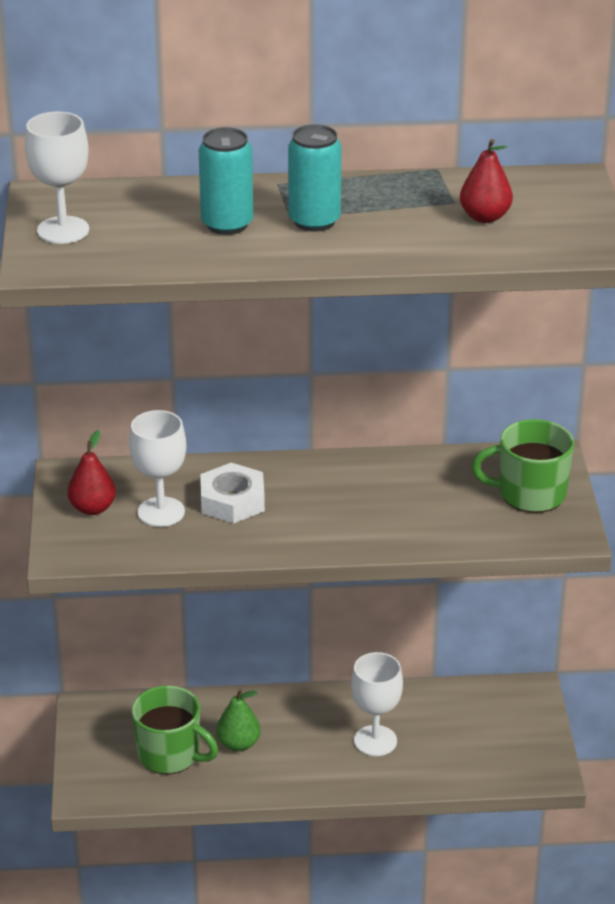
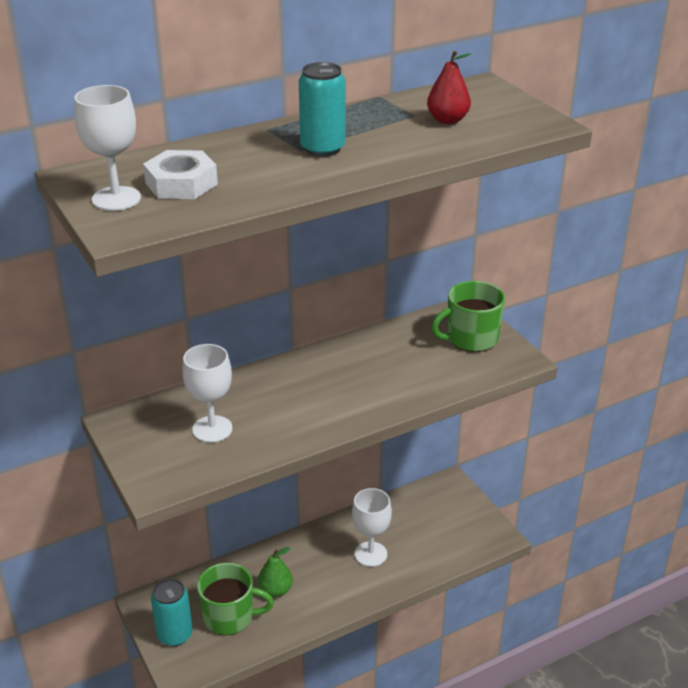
camera: 25 degrees left, 0 degrees up
(93, 508) = (154, 442): red pear -> none
(227, 224) = (254, 165): turquoise can -> turquoise can (175, 635)
(232, 501) = (262, 404): white nut -> white nut (181, 183)

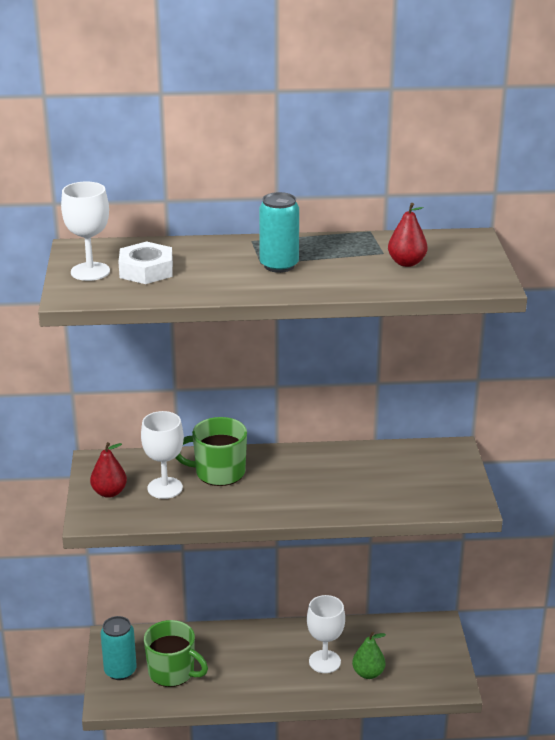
camera: 25 degrees right, 5 degrees down
(155, 452) = (109, 492): none -> red pear
(275, 590) = (223, 664): green pear -> green pear (368, 673)
(471, 339) = (439, 475): green mug -> green mug (218, 472)

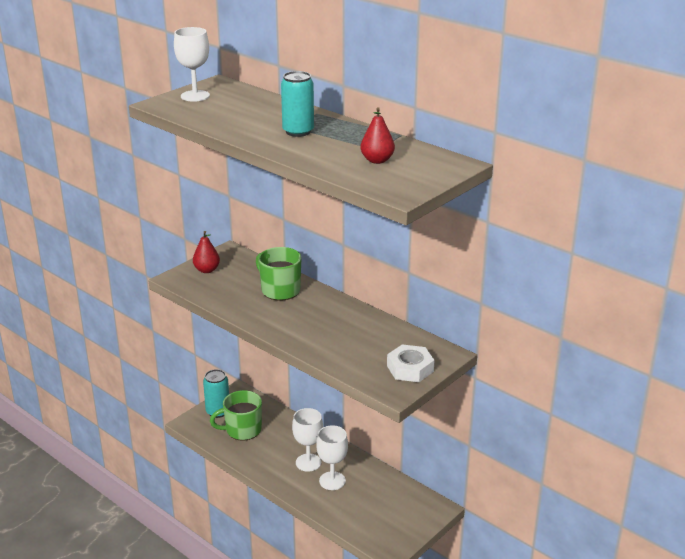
camera: 45 degrees right, 0 degrees up
(146, 270) = (223, 106): white nut -> white nut (410, 368)
(165, 488) = (237, 283): white goblet -> white goblet (308, 462)
(172, 672) = (242, 430): green mug -> green mug turned 90 degrees clockwise
(368, 673) = (347, 505): green pear -> none

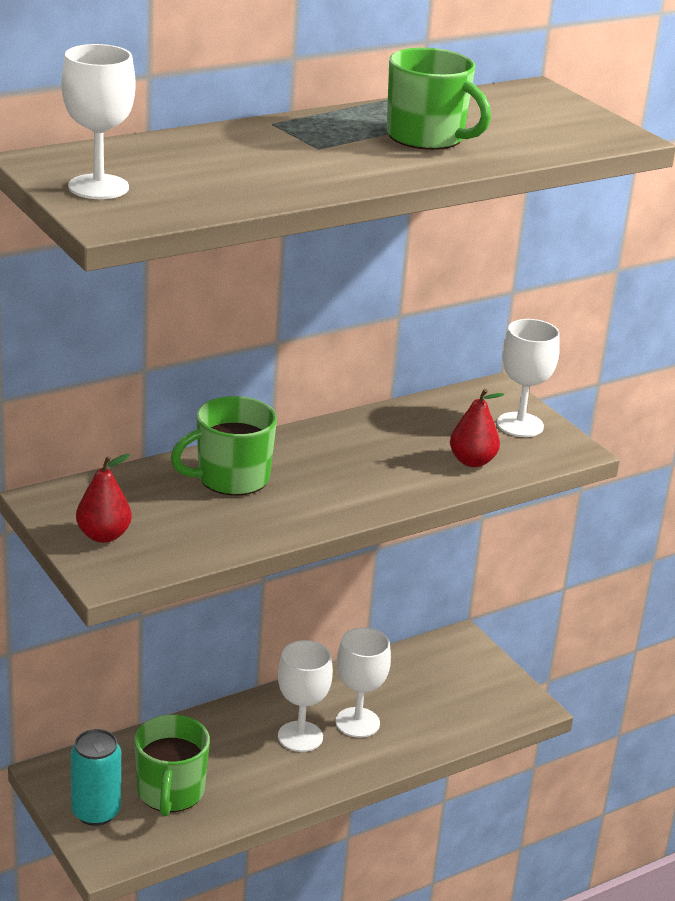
camera: 75 degrees left, 0 degrees up
(298, 131) = (346, 147): turquoise can -> none
(335, 147) = (427, 137): none -> green mug
(377, 160) = (497, 125): red pear -> red pear (472, 461)
(410, 368) = (520, 425): white nut -> white goblet

